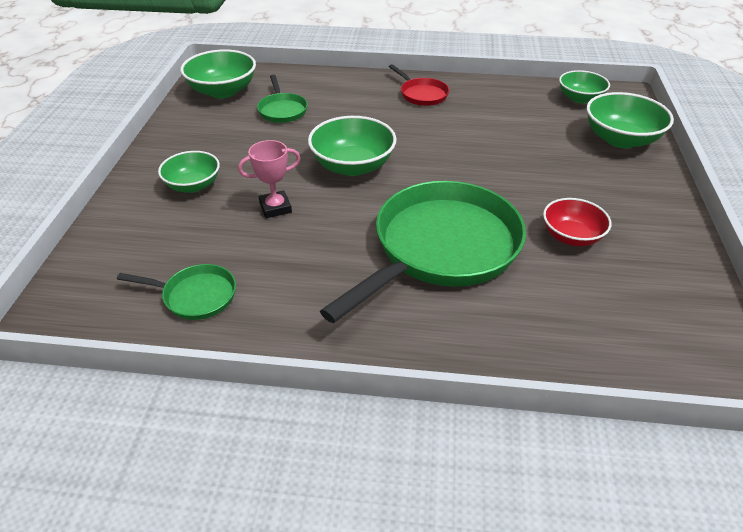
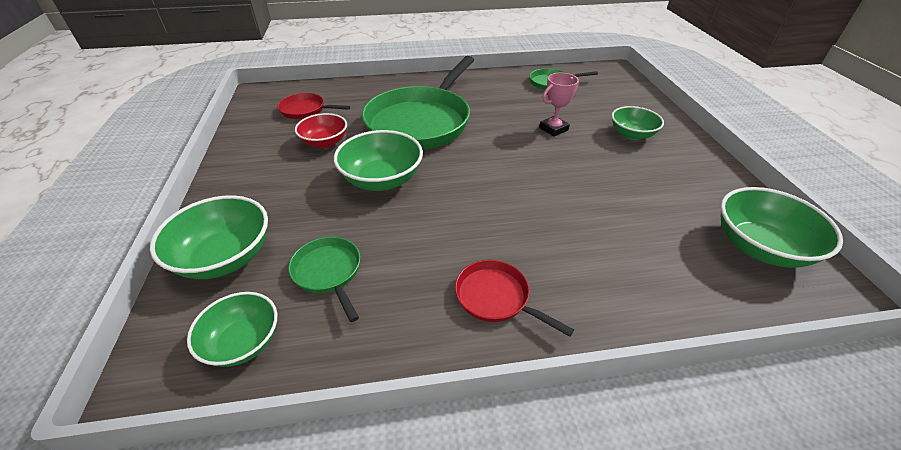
camera: 165 degrees right, 0 degrees up
(282, 110) = (651, 228): green pan -> green pan (329, 273)
(352, 166) = (519, 171): green bowl -> green bowl (382, 179)
(621, 305) = (306, 110): none -> red pan

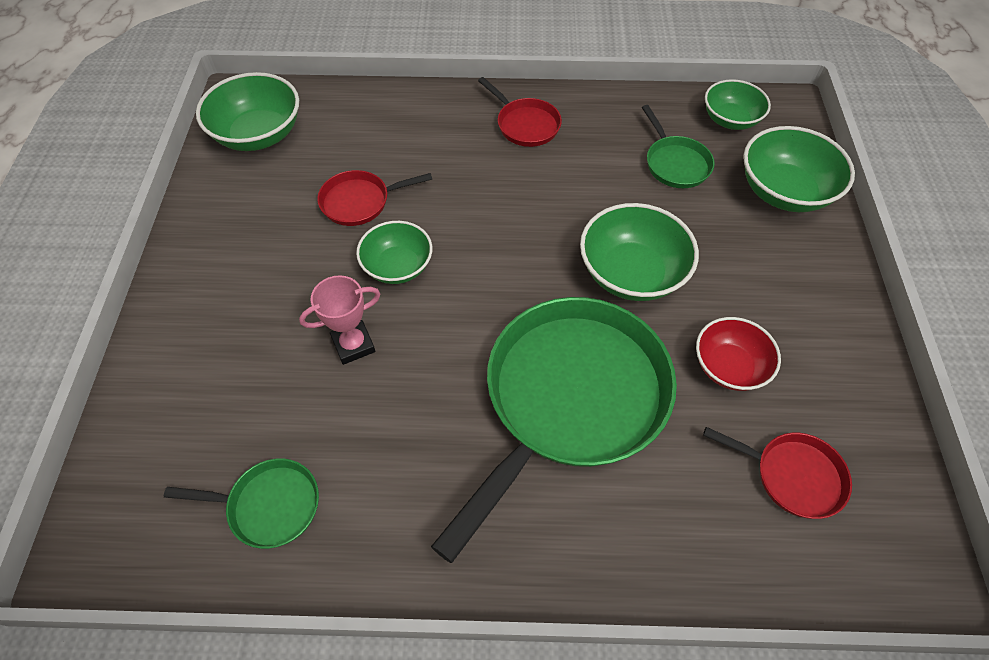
camera: 170 degrees left, 15 degrees up
(612, 201) = (360, 202): none -> red pan
(632, 134) = (241, 313): green bowl -> green bowl (397, 266)

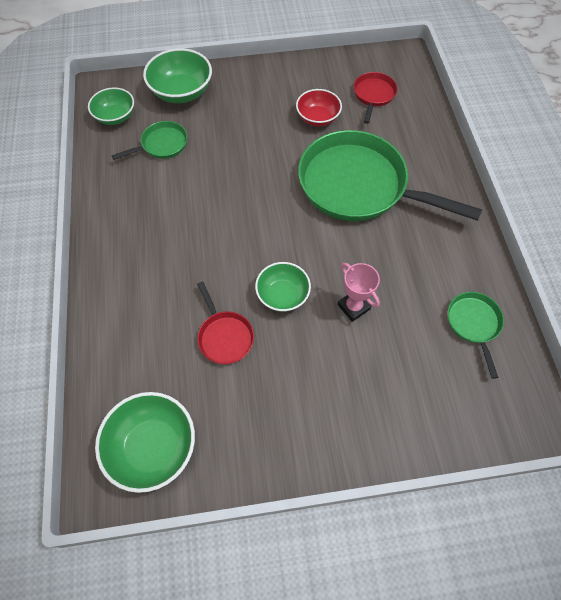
camera: 100 degrees left, 5 degrees up
(525, 124) = (127, 236): red pan -> none
(631, 273) = (262, 163): green bowl -> none

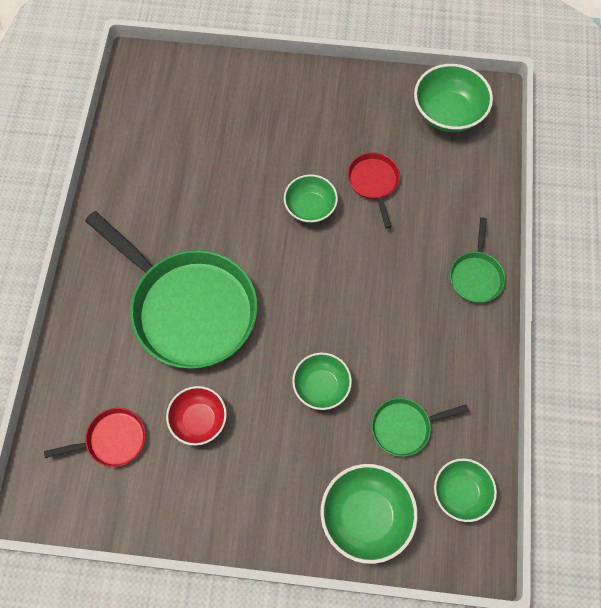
camera: 165 degrees left, 5 degrees up
(232, 156) = (321, 386): none -> green bowl
(353, 307) = (248, 181): pink trophy -> none
(373, 95) = (112, 440): red pan -> red pan turned 135 degrees counterclockwise
(474, 324) = (147, 141): green pan -> green pan (476, 275)

